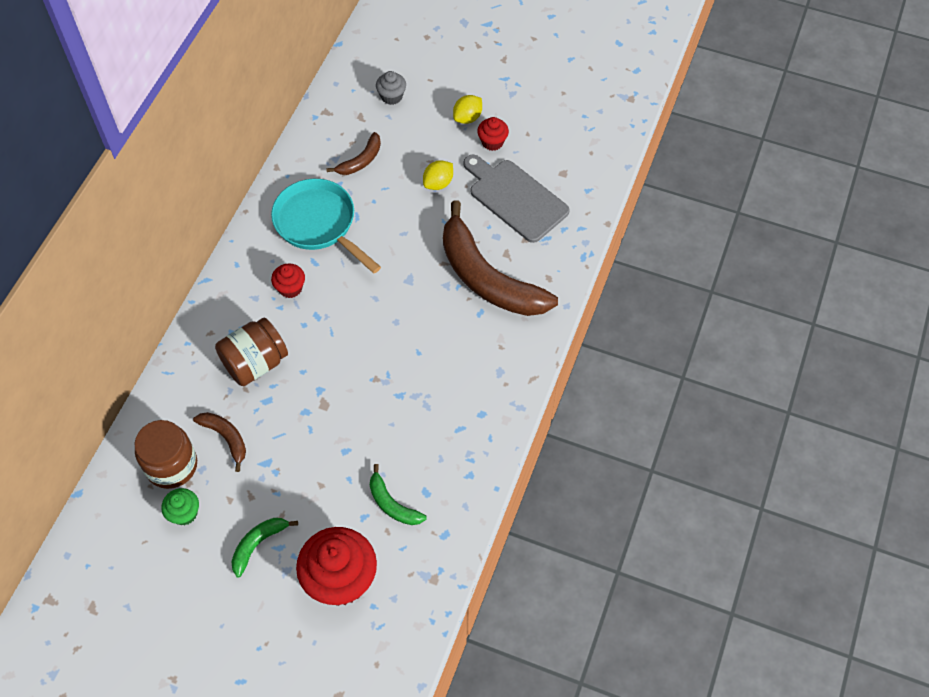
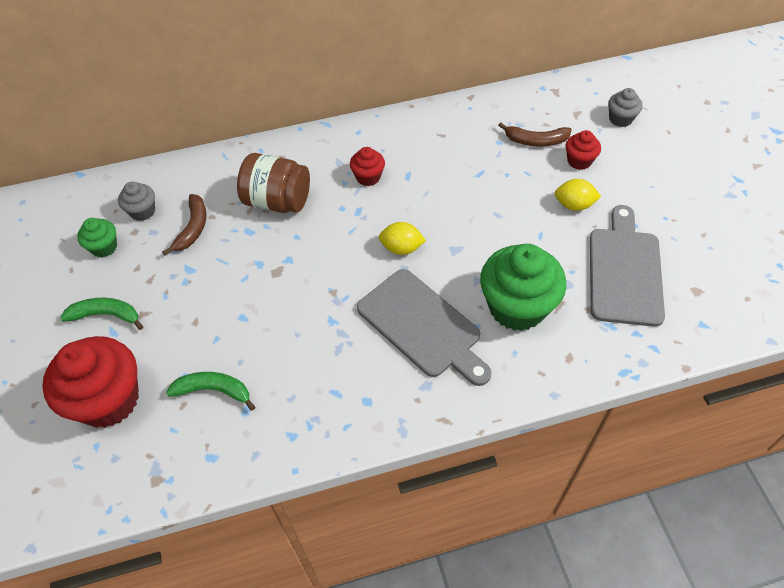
camera: 55 degrees right, 5 degrees down
(171, 465) = (142, 211): brown jar -> grey cupcake
(319, 224) = (446, 155): turquoise pan -> none
(392, 504) = (213, 390): green banana -> green banana turned 90 degrees clockwise
(453, 343) = (422, 326): none -> grey cutting board
(467, 118) = (664, 181): yellow lemon -> yellow lemon (401, 248)
(487, 278) = (517, 307): brown banana -> green cupcake
(492, 142) = (662, 214): red cupcake -> red cupcake (579, 161)

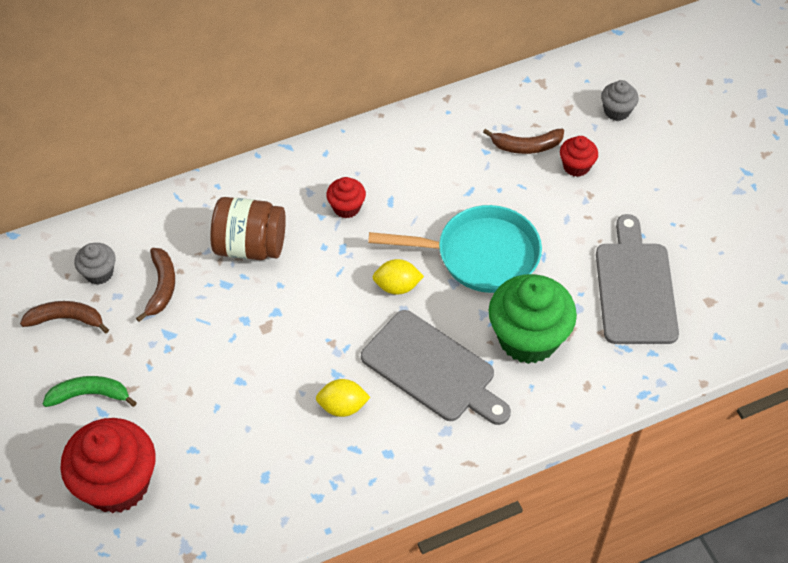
camera: 10 degrees left, 0 degrees up
(104, 247) = (66, 319): green cupcake -> brown banana
(213, 390) = (226, 461): green banana -> none
(482, 228) = (480, 255): none -> turquoise pan
(574, 205) = (575, 218): yellow lemon -> yellow lemon (342, 406)

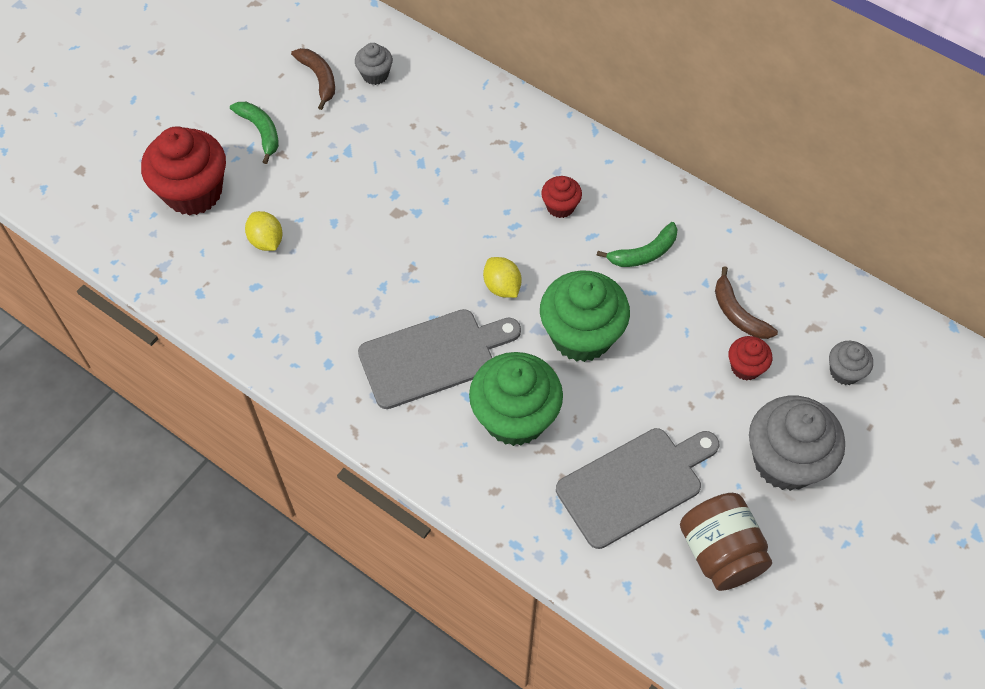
camera: 60 degrees right, 5 degrees up
(162, 287) = (389, 122): brown banana -> none
(250, 246) = (470, 159): brown jar -> brown jar (720, 552)
(342, 406) = (353, 307): yellow lemon -> yellow lemon (266, 241)
(431, 175) = (644, 253): none -> green banana
(433, 369) = (433, 356): grey cutting board -> grey cutting board turned 120 degrees counterclockwise
(480, 255) = (581, 335): turquoise pan -> green cupcake
(669, 185) = (785, 461): none -> grey cupcake

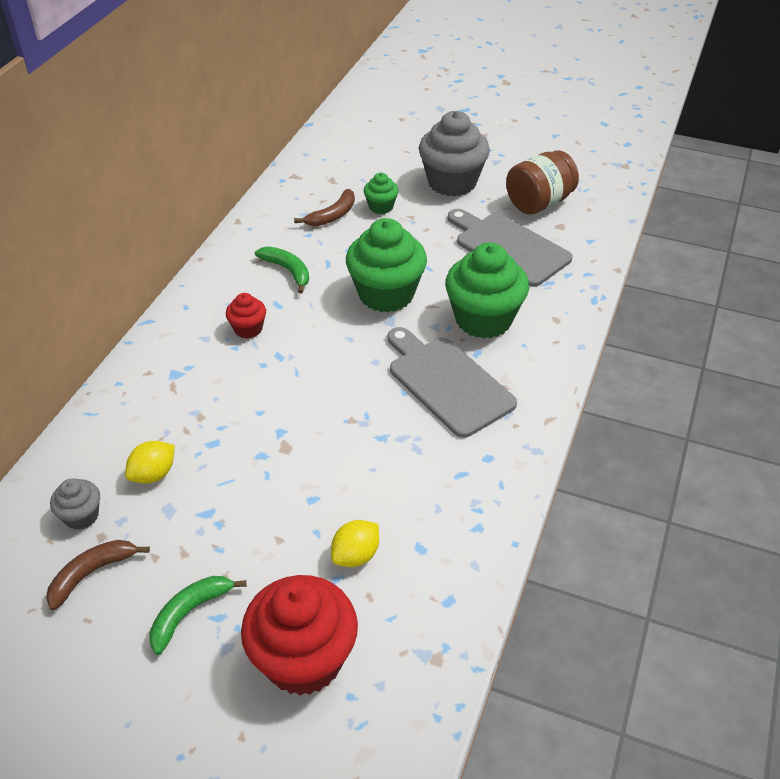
camera: 105 degrees left, 15 degrees down
(502, 287) = (353, 351): yellow lemon -> yellow lemon (153, 474)
(745, 367) = (381, 207): red cupcake -> green cupcake
(844, 372) = (366, 164): grey cupcake -> none

